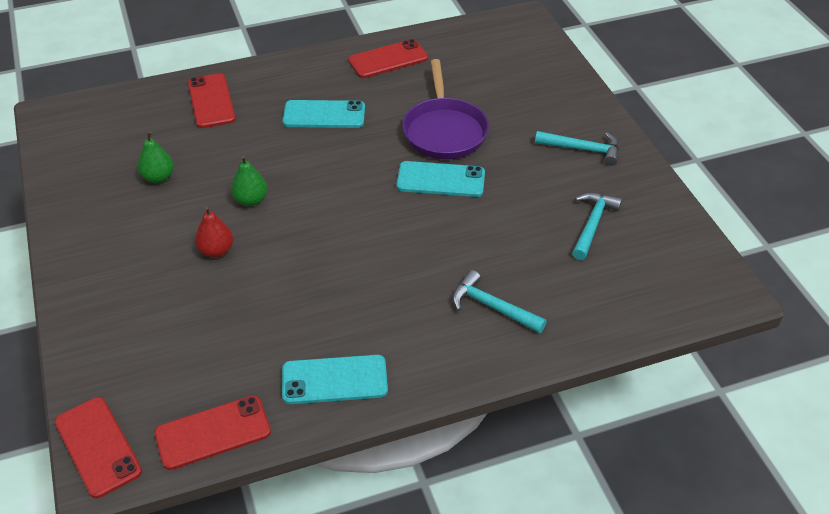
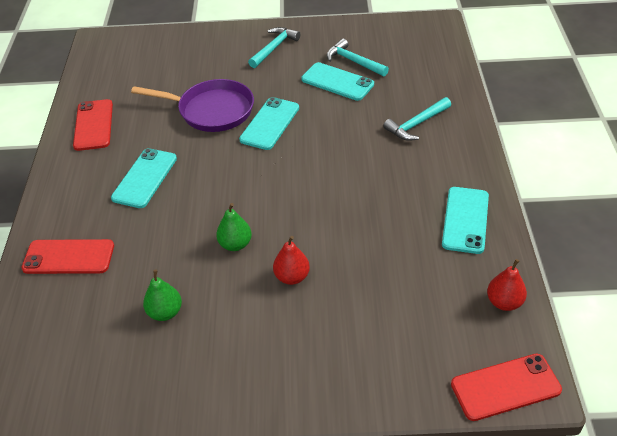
camera: 70 degrees left, 0 degrees up
(213, 433) = (504, 302): red phone -> red pear
(543, 218) = (337, 82): none -> turquoise phone

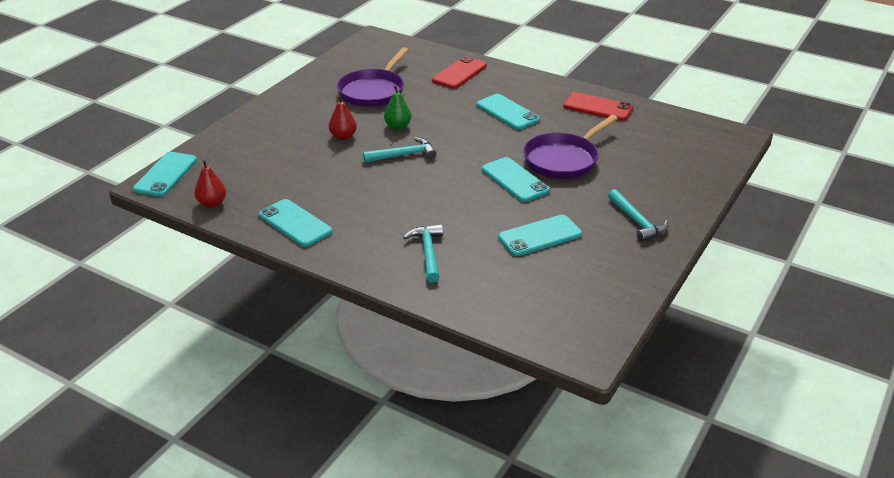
camera: 120 degrees right, 10 degrees down
(165, 312) = (373, 91): green pear -> purple pan
(353, 61) = (565, 259): turquoise hammer -> turquoise hammer (404, 155)
(505, 387) = (165, 174): red phone -> turquoise phone

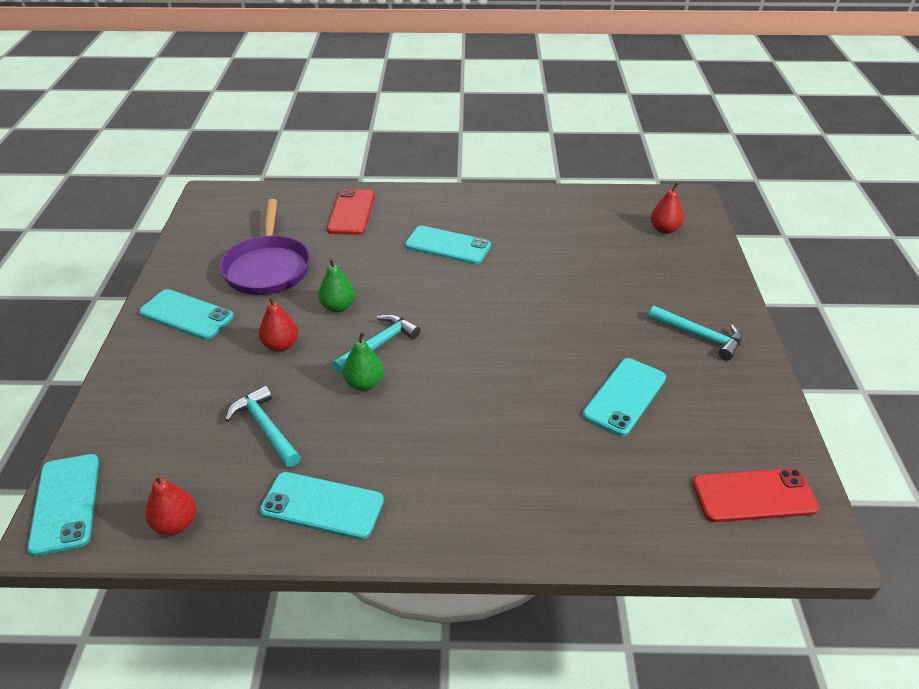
camera: 30 degrees left, 5 degrees up
(375, 173) = (364, 384): none -> green pear
(428, 252) = (525, 476): turquoise hammer -> turquoise hammer (265, 427)
(515, 180) = (532, 331): turquoise phone -> turquoise phone (186, 315)
(564, 159) = (559, 285): purple pan -> none
(598, 107) = (534, 209): red phone -> red phone (754, 496)
(690, 149) = (664, 229): none -> red pear

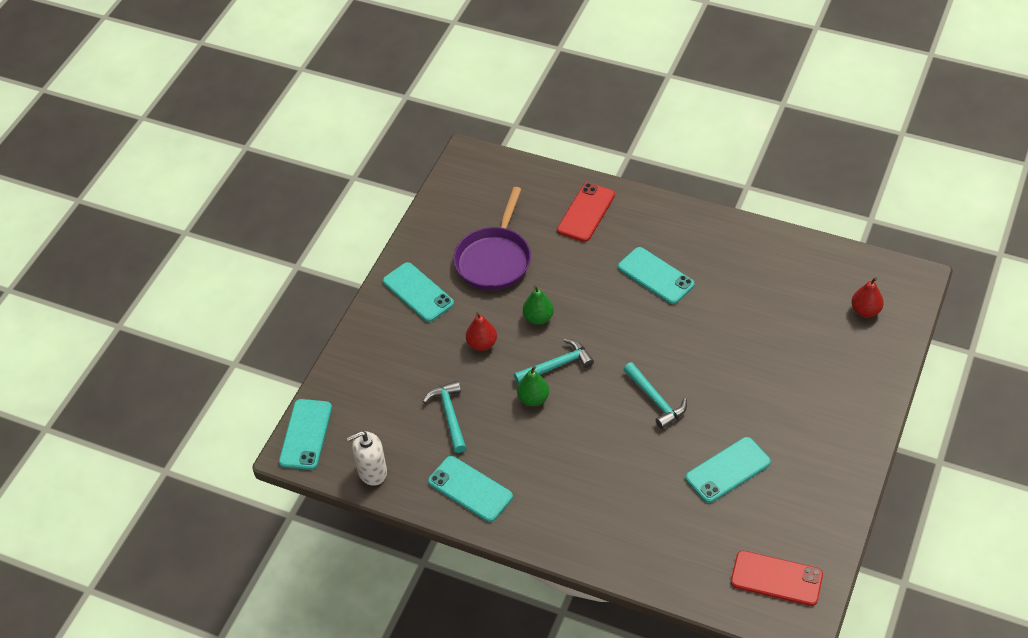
camera: 25 degrees right, 10 degrees up
(176, 524) = (372, 472): red pear -> white soap dispenser
(700, 336) = (824, 434): turquoise hammer -> turquoise hammer (655, 400)

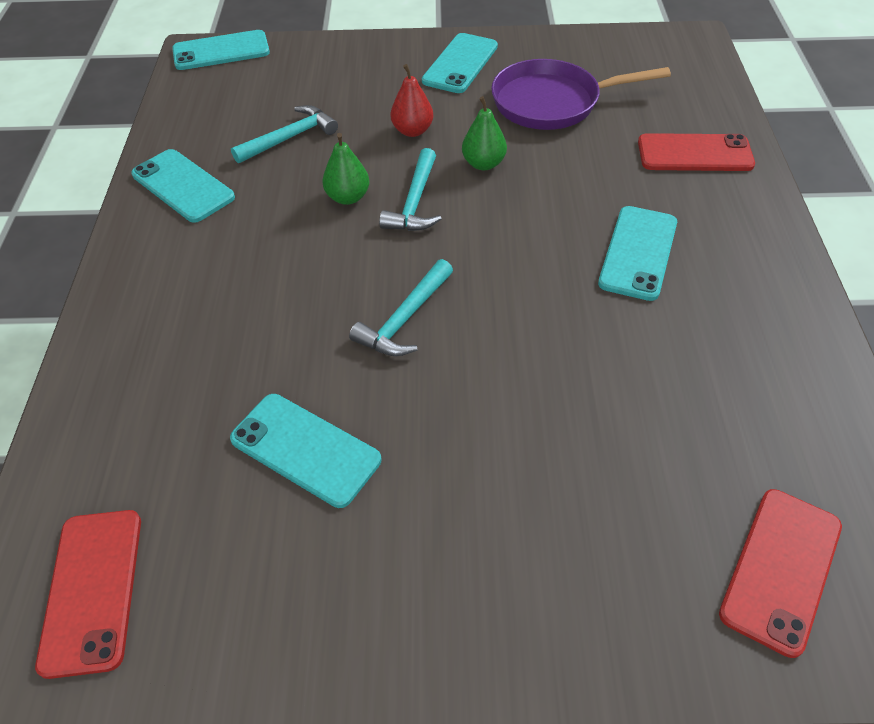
camera: 65 degrees right, 0 degrees up
(372, 472) = (185, 107): white soap dispenser -> none
(470, 489) = (183, 186): turquoise phone -> turquoise phone turned 60 degrees counterclockwise
(557, 365) = (415, 202): turquoise hammer -> turquoise hammer turned 60 degrees clockwise
(865, 311) = (780, 569): red pear -> red phone

